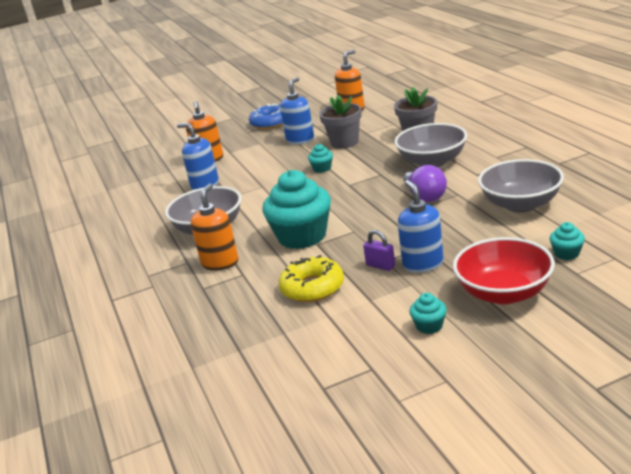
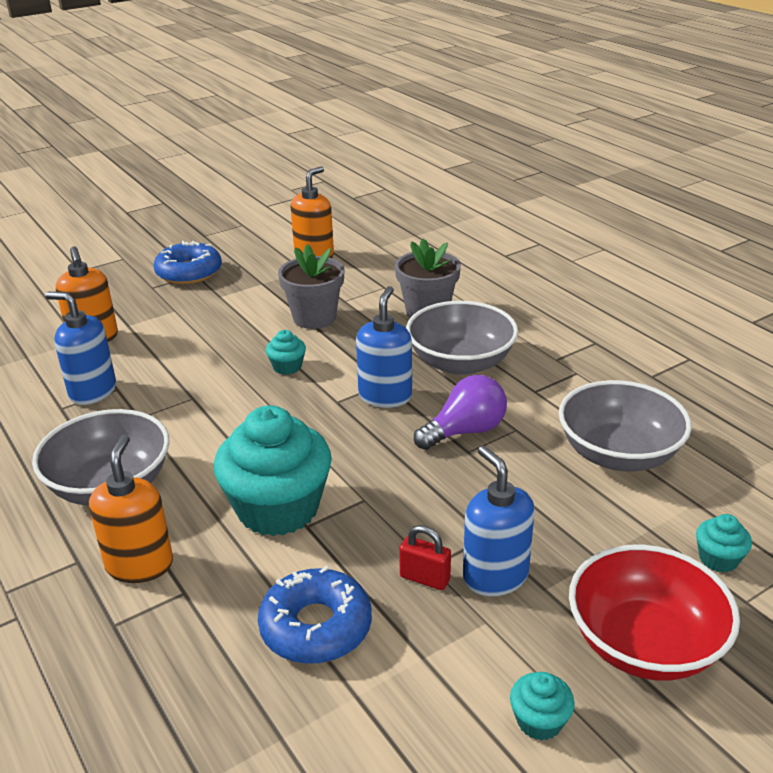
camera: 15 degrees left, 5 degrees up
(300, 140) = (242, 308): blue soap dispenser -> blue soap dispenser (385, 396)
(312, 287) = (316, 627): yellow donut -> blue donut
(380, 266) = (425, 578): purple padlock -> red padlock
(425, 196) = (465, 431): purple light bulb -> purple light bulb turned 90 degrees counterclockwise

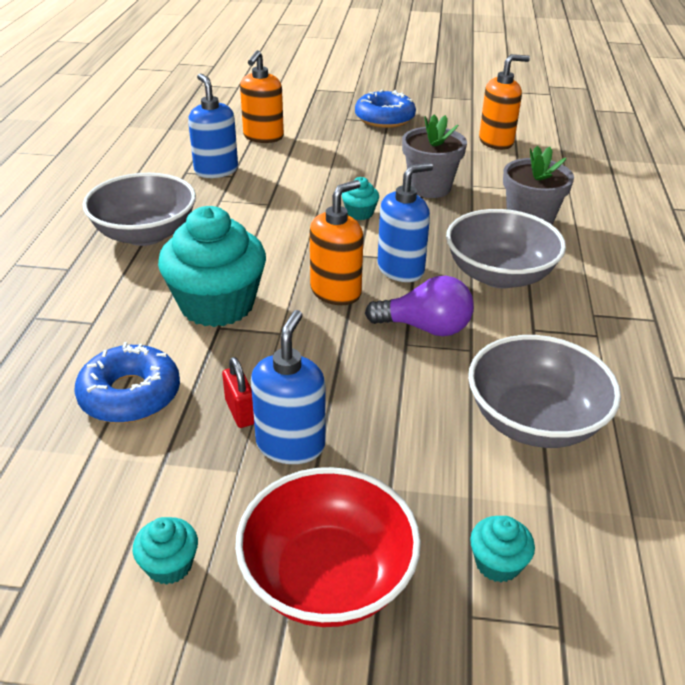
camera: 40 degrees right, 5 degrees up
(140, 565) = (94, 291): orange soap dispenser -> orange soap dispenser (336, 292)

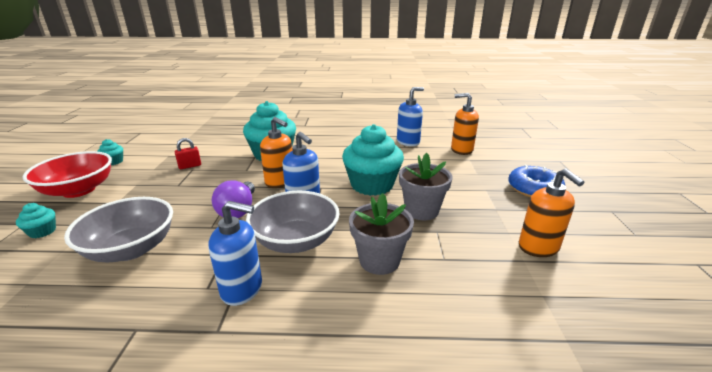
camera: 85 degrees right, 10 degrees down
(130, 395) = (212, 145): blue donut -> none
(145, 234) = (335, 134): grey bowl -> none
(290, 444) = (161, 178): blue soap dispenser -> blue soap dispenser (242, 289)
(359, 213) = (372, 185): turquoise cupcake -> turquoise cupcake, size x2.33

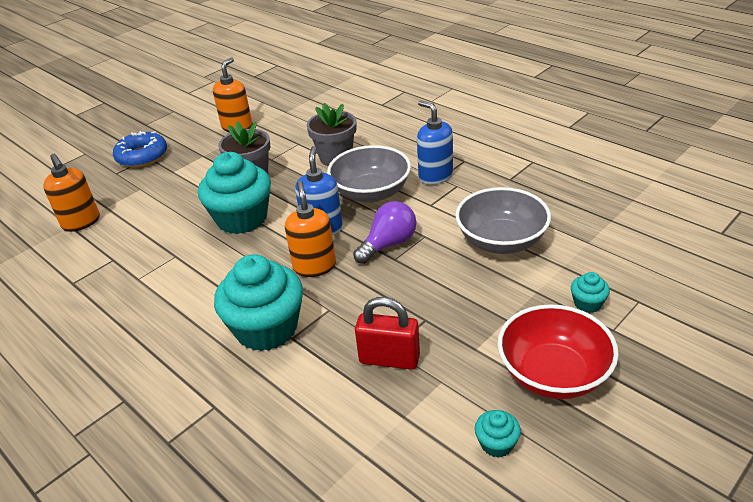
camera: 135 degrees left, 10 degrees up
(190, 166) = (389, 359): red padlock -> red padlock, size x1.64
(408, 142) = (94, 265): blue soap dispenser -> none

